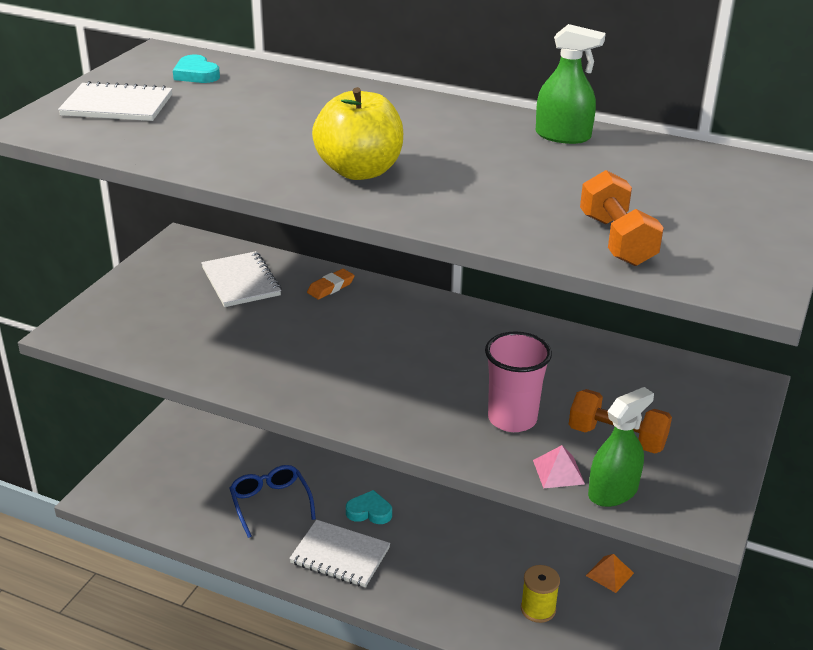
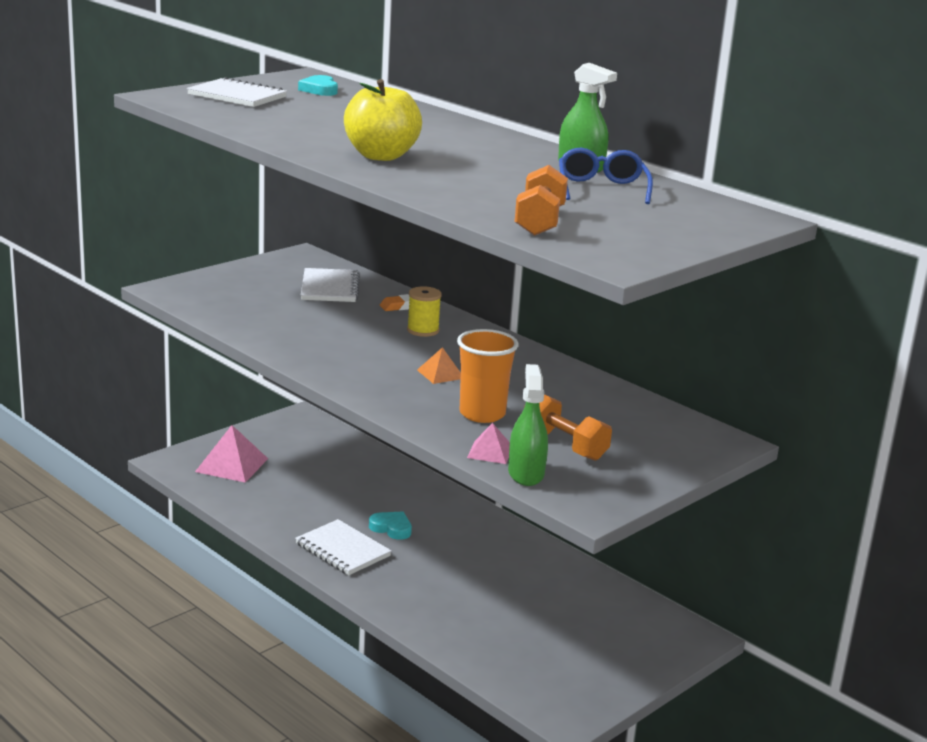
camera: 20 degrees right, 10 degrees down
(167, 479) = (232, 465): none -> pink pyramid
(270, 503) = (308, 501): blue glasses -> blue glasses (601, 188)
(512, 419) = (482, 414): pink cup -> orange cup
(538, 609) = (494, 631): yellow spool -> yellow spool (423, 330)
(609, 574) = (583, 626): orange pyramid -> orange pyramid (440, 374)
(613, 492) = (526, 474): green spray bottle -> green spray bottle turned 75 degrees counterclockwise

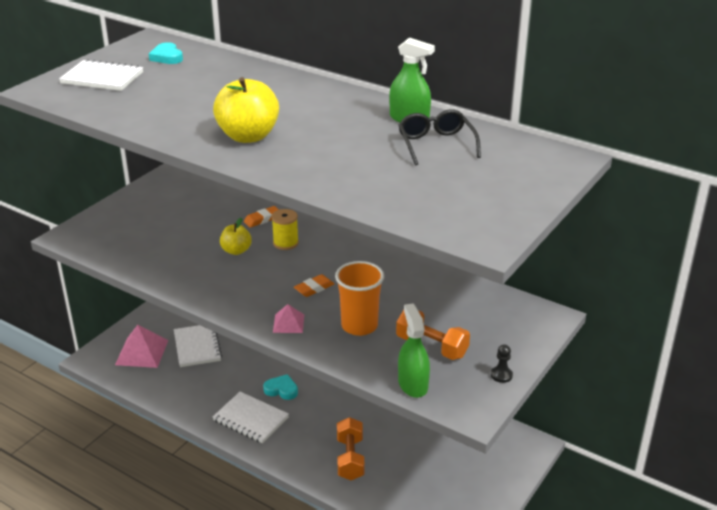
camera: 10 degrees left, 10 degrees up
(329, 288) = (199, 210): white notebook -> white notebook (197, 347)
(359, 328) = (236, 251): none -> yellow apple
(440, 374) = (314, 288): orange pyramid -> orange eraser
(490, 452) = (378, 366): pink pyramid -> pink pyramid (288, 323)
(539, 222) = (406, 199): orange dumbbell -> orange dumbbell (350, 458)
(601, 188) = (436, 144): blue glasses -> black glasses
(642, 483) = (501, 375): none -> black pawn

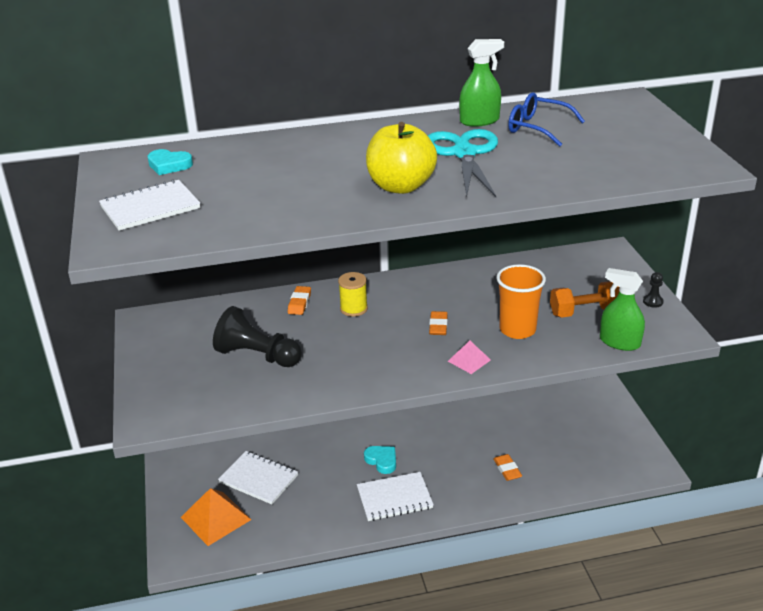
camera: 45 degrees left, 0 degrees up
(142, 352) = (215, 518): pink pyramid -> orange pyramid
(181, 237) = (257, 356): none -> black pawn
(236, 251) = (326, 337): yellow apple -> none
(281, 390) = (382, 461): turquoise heart -> turquoise heart turned 75 degrees clockwise
(339, 136) = (464, 154): none -> turquoise scissors
(350, 458) = (507, 469): orange dumbbell -> orange eraser
(436, 144) = (537, 128): black glasses -> blue glasses

